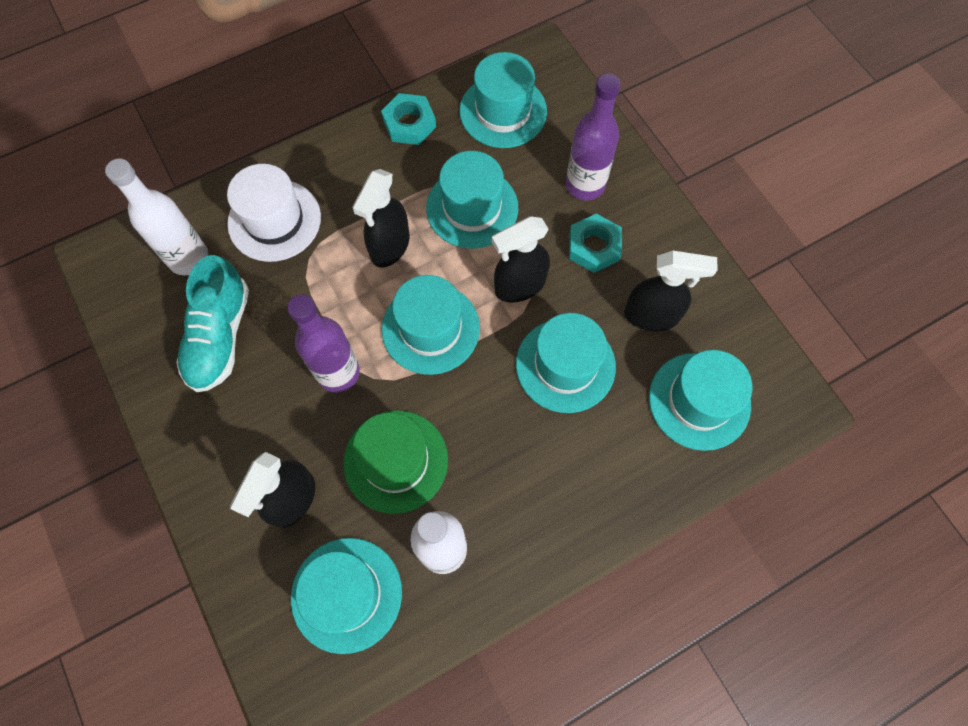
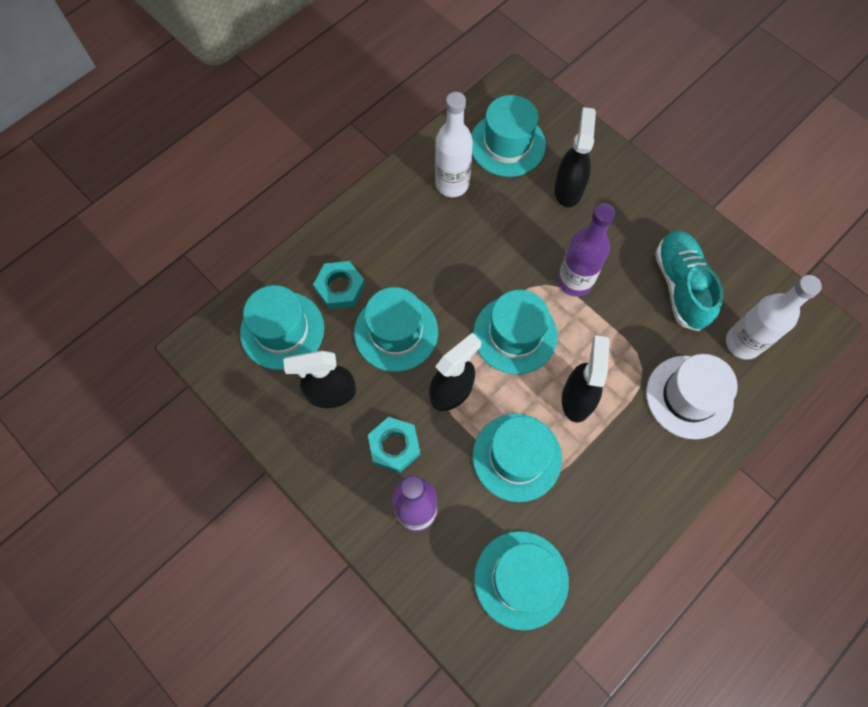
camera: 165 degrees right, 0 degrees up
(396, 461) = (505, 230): green hat -> none
(409, 124) = (610, 537): turquoise nut -> turquoise nut (340, 288)

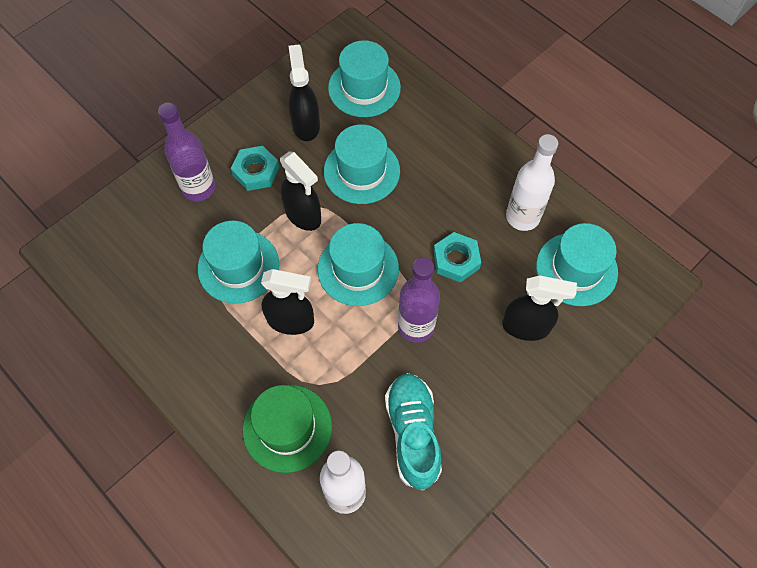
camera: 90 degrees right, 5 degrees down
(340, 288) = (405, 127): turquoise nut -> turquoise nut (456, 260)
(521, 579) = (132, 266): turquoise hat -> none
(680, 286) = (413, 433): turquoise shoe -> turquoise shoe turned 90 degrees counterclockwise
(689, 397) = (287, 428): white hat -> green hat

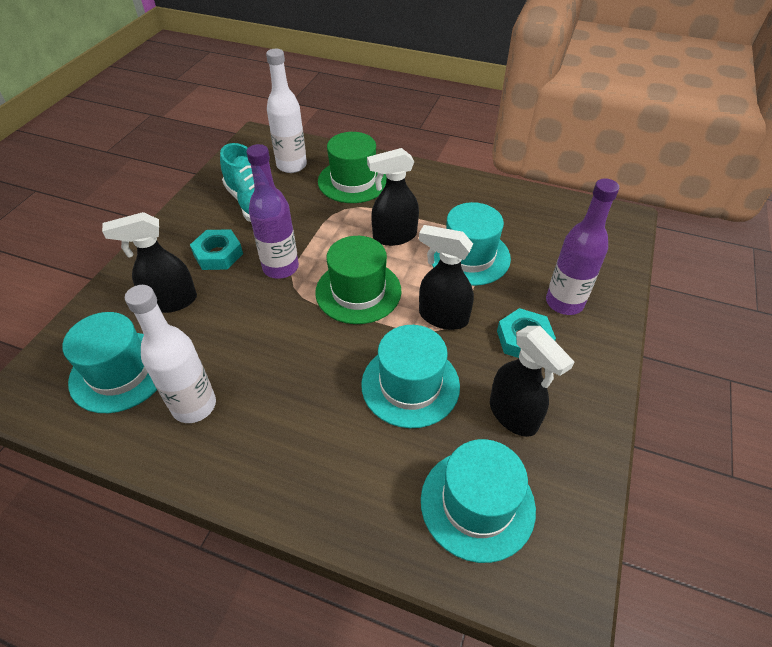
camera: 155 degrees right, 15 degrees down
(358, 269) = (358, 291): turquoise hat -> green hat
(456, 260) = (261, 333): turquoise nut -> turquoise nut (218, 254)

